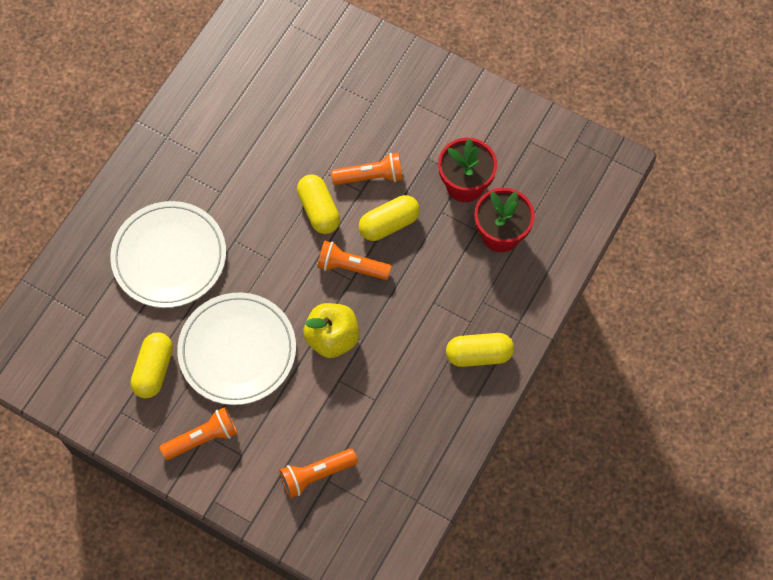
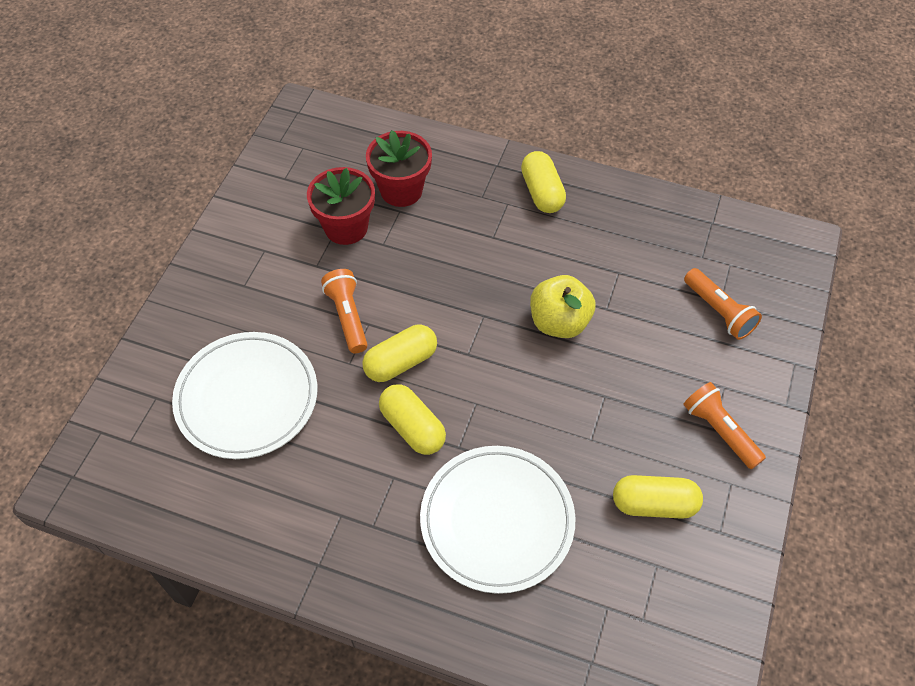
camera: 100 degrees left, 10 degrees down
(237, 350) = (601, 415): white plate -> white plate (247, 398)
(351, 267) = (468, 318): orange flashlight -> none
(389, 224) = (406, 290): yellow capsule -> yellow capsule (412, 427)

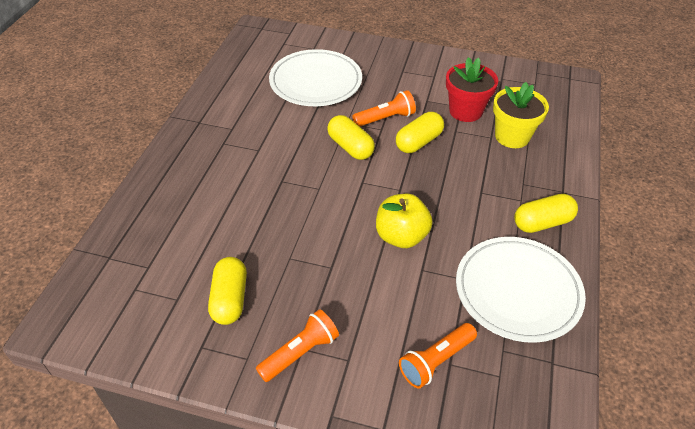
camera: 85 degrees right, 10 degrees down
(401, 190) = (512, 136): red flower pot -> yellow flower pot
(412, 427) = (297, 156): yellow capsule -> yellow capsule (418, 142)
(497, 520) = (222, 203): white plate -> white plate (517, 291)

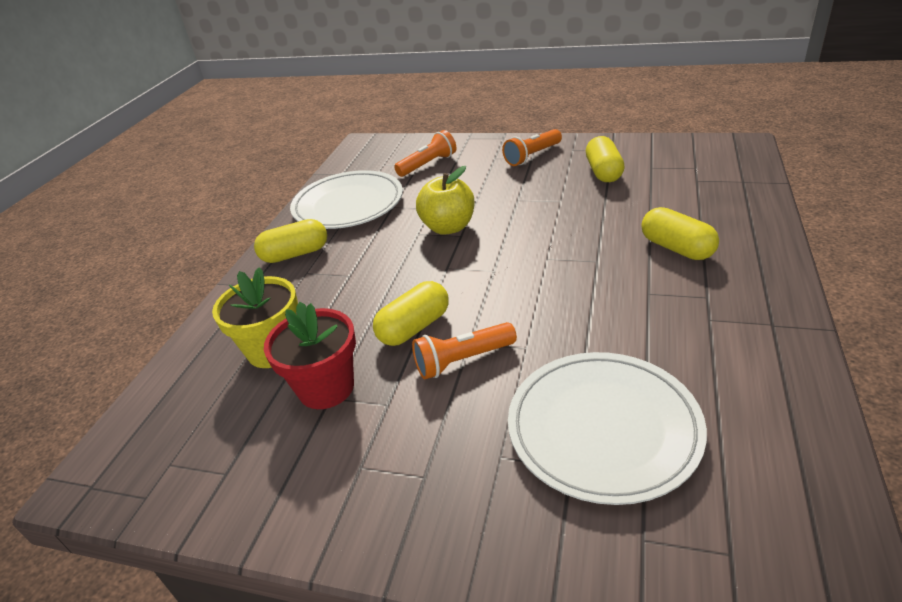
camera: 175 degrees left, 10 degrees down
(350, 147) = (514, 310): yellow capsule -> yellow capsule (677, 248)

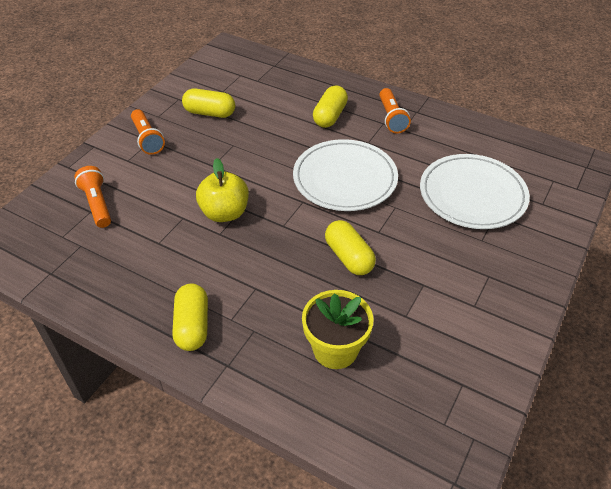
camera: 80 degrees left, 10 degrees up
(326, 388) = (395, 317): red flower pot -> none
(348, 204) = (126, 275): white plate -> white plate (345, 179)
(462, 361) = (396, 239): orange flashlight -> orange flashlight (391, 118)
(677, 248) = (330, 116): yellow capsule -> yellow capsule turned 45 degrees counterclockwise

